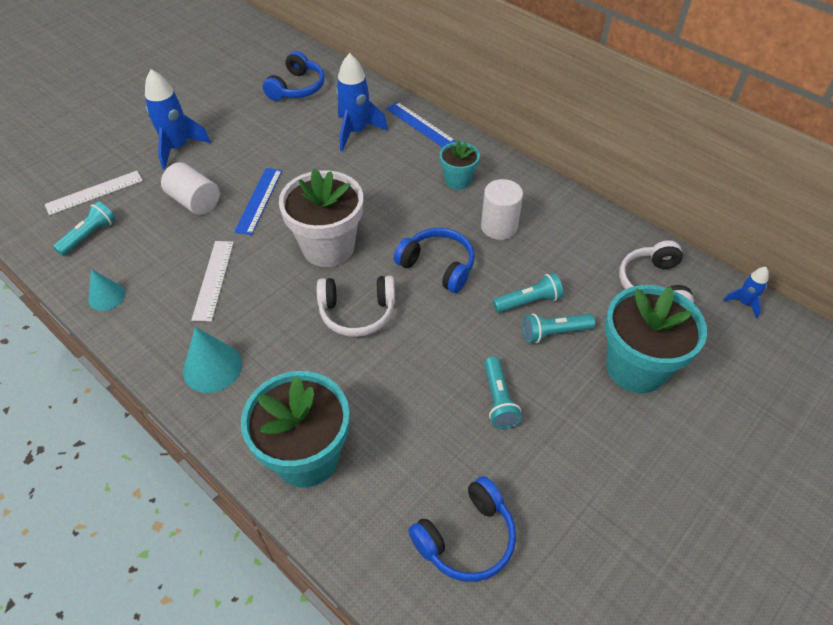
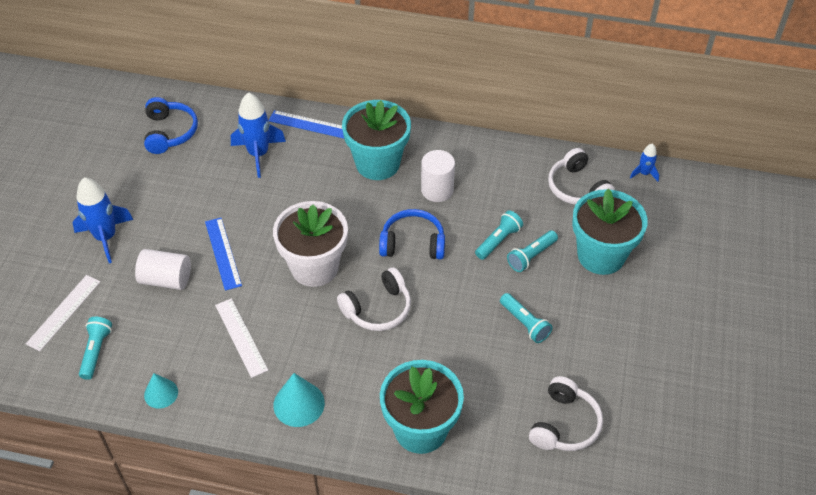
camera: 30 degrees left, 0 degrees up
(458, 180) = (377, 163): turquoise flower pot -> turquoise flower pot, size x1.85
(466, 538) = (564, 424): blue headphones -> white headphones

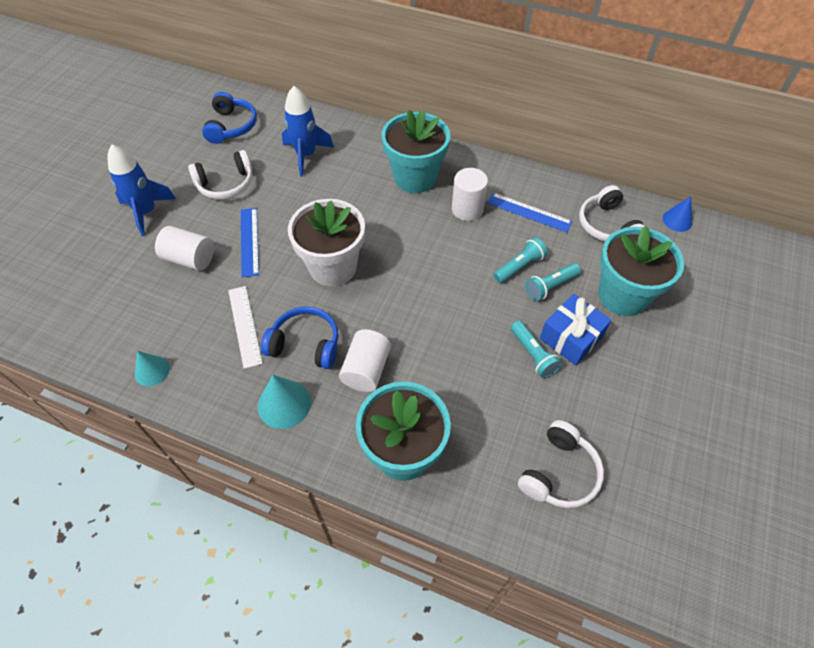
camera: 10 degrees right, 5 degrees up
(63, 312) = (86, 276): white ruler -> none
(96, 351) = (104, 319): turquoise flashlight -> none
(309, 124) = (359, 135): blue ruler -> blue ruler (529, 212)
(370, 361) = (366, 369): none -> white cylinder
(378, 308) = (385, 317): white headphones -> white headphones (226, 184)
(412, 243) = (433, 257): blue headphones -> blue headphones (305, 344)
(557, 302) = (571, 337): none -> blue gift
(644, 173) = (677, 220): blue rocket -> blue cone

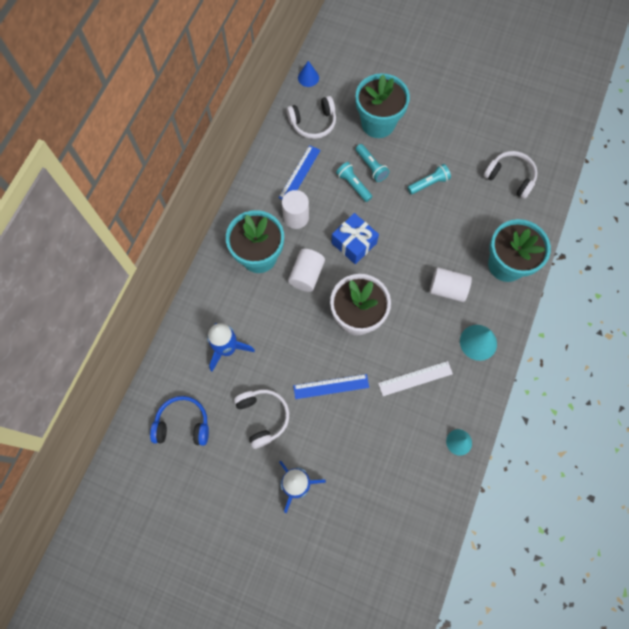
camera: 90 degrees left, 15 degrees up
(190, 259) = (350, 434): white cylinder -> white cylinder (306, 275)
(305, 344) = (429, 332): blue headphones -> none
(571, 337) = (414, 159): blue gift -> blue gift (354, 243)

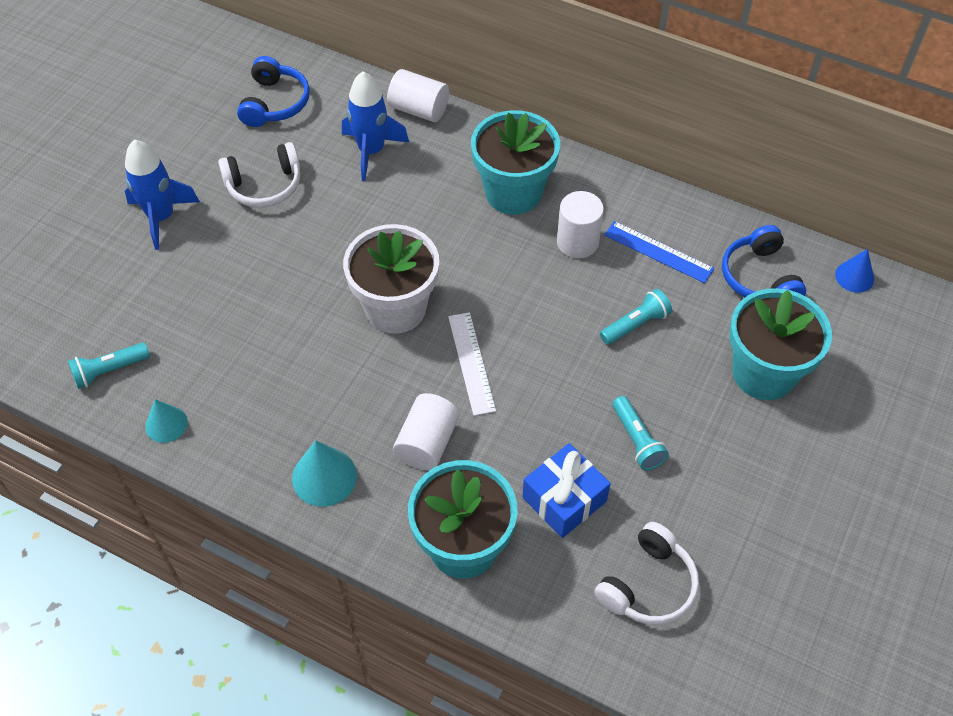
camera: 95 degrees right, 15 degrees down
(306, 275) = (475, 249): white cylinder -> white cylinder (419, 109)
(313, 123) = (759, 277): white headphones -> blue headphones
(331, 386) = (291, 266): blue ruler -> none
(354, 243) = (525, 315): blue gift -> blue gift (564, 499)
(371, 167) = (672, 354): turquoise flashlight -> turquoise flashlight (109, 370)
(415, 378) = (281, 376): white ruler -> white ruler (471, 363)

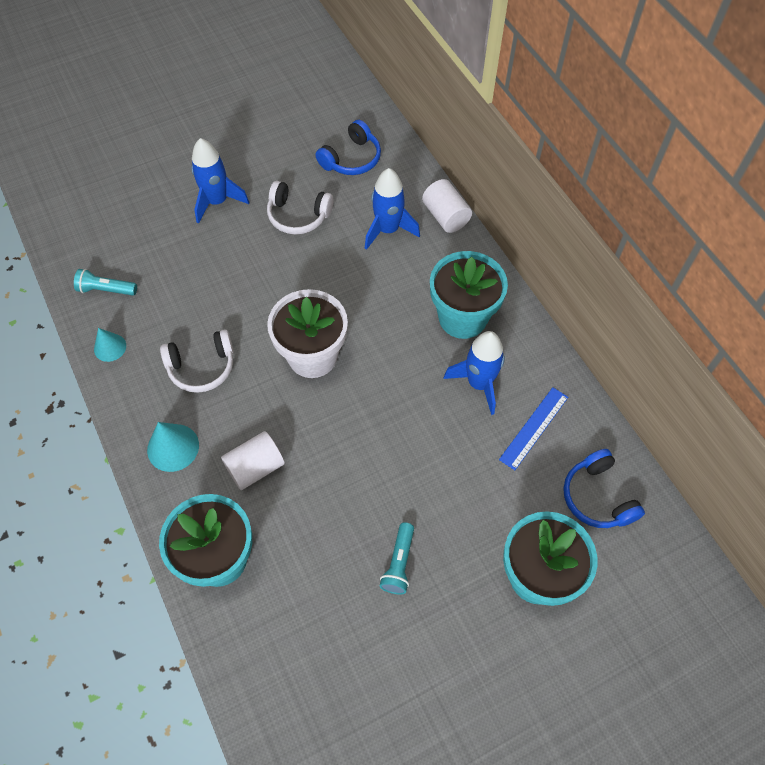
camera: 35 degrees right, 5 degrees up
(471, 363) = (331, 428): white ruler -> none
(564, 499) = (312, 572): blue gift -> none
(577, 242) = (479, 383): white cylinder -> blue rocket
(635, 325) = (470, 474): turquoise flashlight -> none
(648, 585) = (318, 678): white headphones -> white headphones (202, 367)
(658, 252) = (534, 428): blue ruler -> blue ruler turned 60 degrees clockwise
(759, 277) = (597, 497): blue headphones -> blue headphones turned 45 degrees counterclockwise
(854, 276) = (677, 545): blue cone -> none

